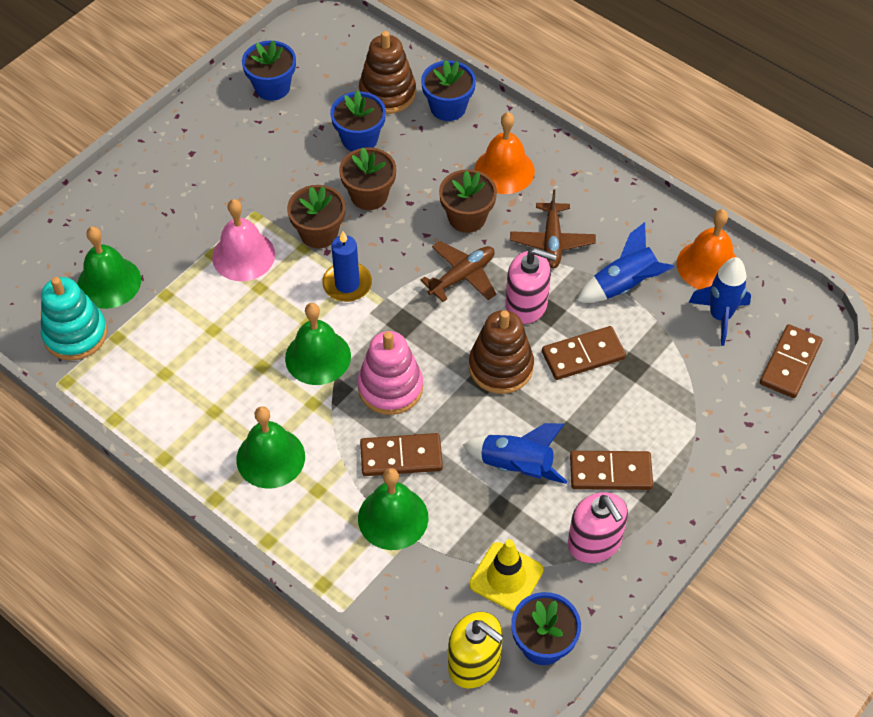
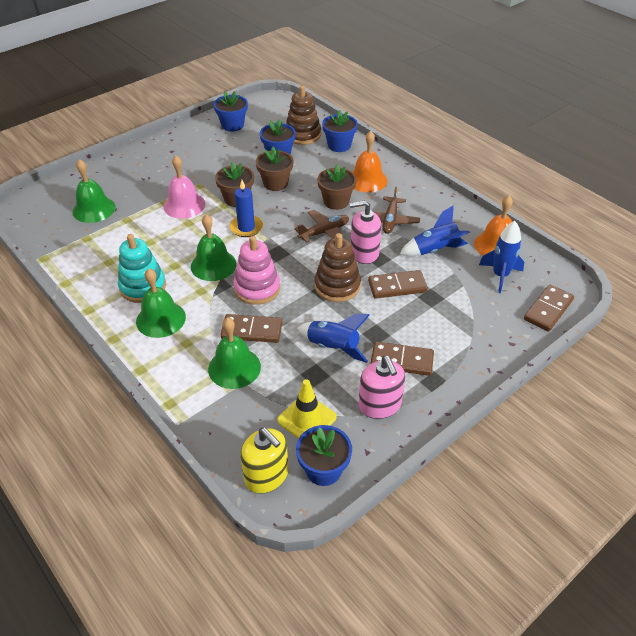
camera: 10 degrees right, 10 degrees down
(75, 334) = (61, 234): turquoise stacking toy -> turquoise stacking toy (143, 287)
(526, 305) = (364, 253): pink soap dispenser -> pink soap dispenser turned 150 degrees clockwise

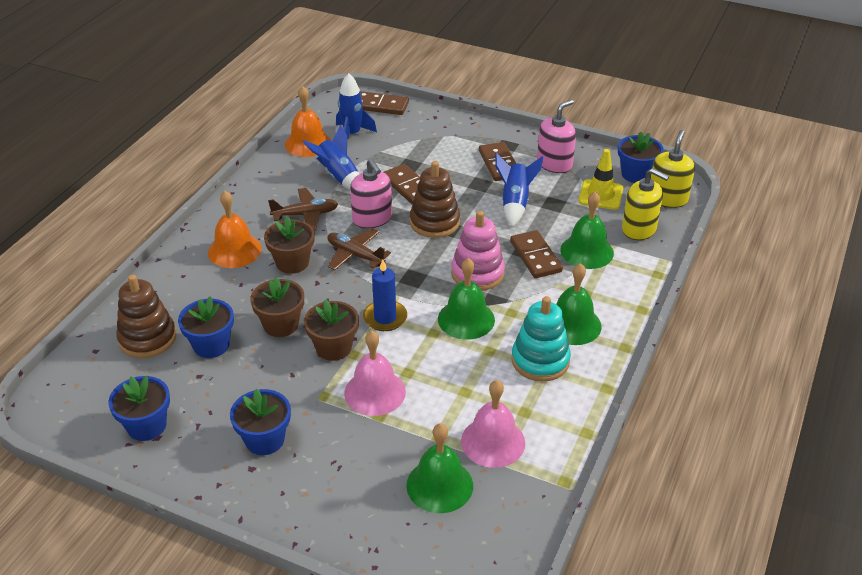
camera: 115 degrees left, 5 degrees down
(101, 239) = (493, 442): none -> pink bell
(237, 423) = (639, 229): none -> yellow soap dispenser
(339, 145) = (162, 295): blue flower pot -> blue flower pot (265, 440)

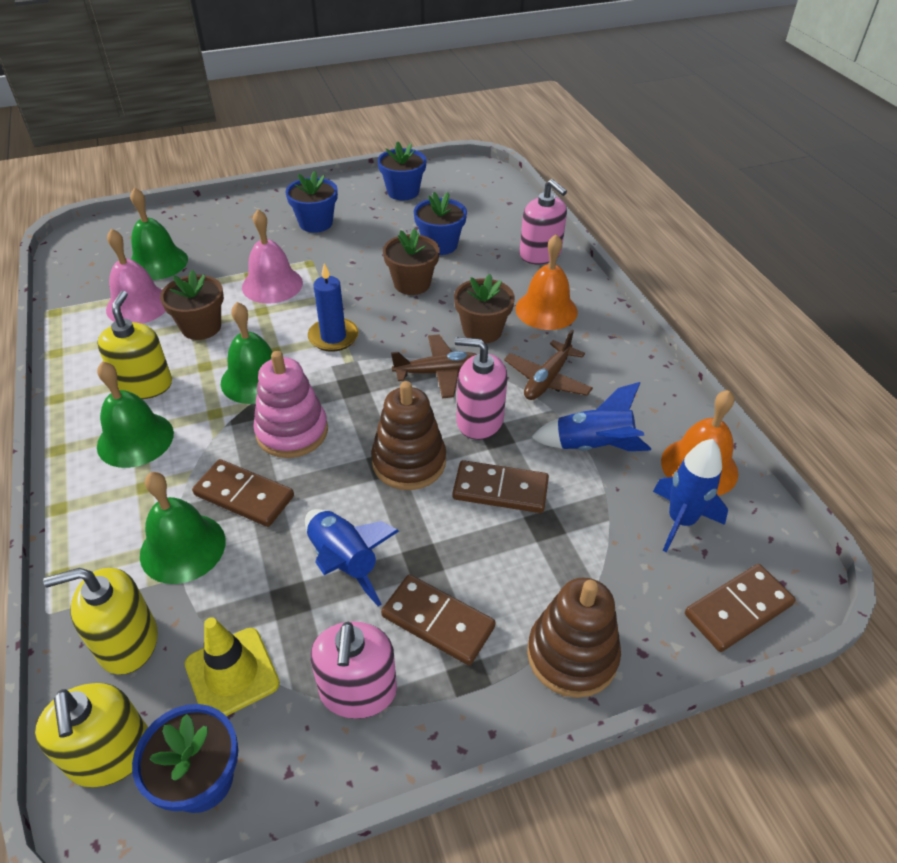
camera: 135 degrees right, 5 degrees up
(147, 338) = (490, 225): brown stacking toy -> brown stacking toy (572, 655)
(164, 289) = (540, 254): none -> pink soap dispenser
(333, 347) = (346, 293): brown flower pot -> brown flower pot (201, 327)
(540, 360) = (144, 385): turquoise stacking toy -> yellow soap dispenser

